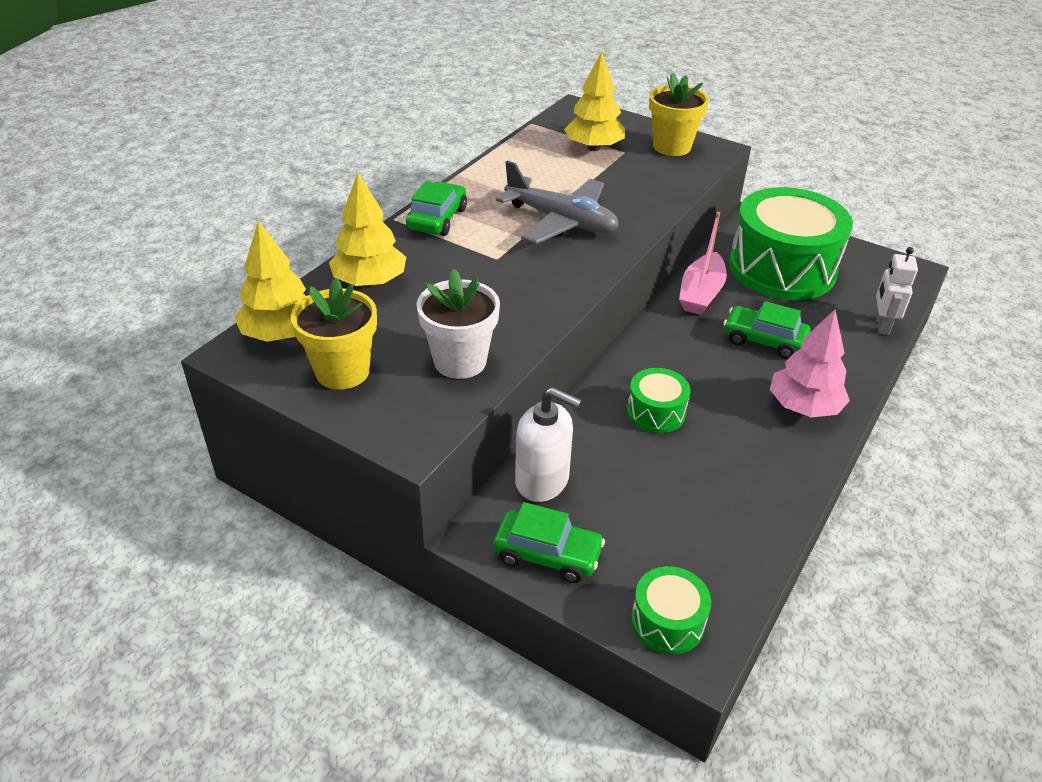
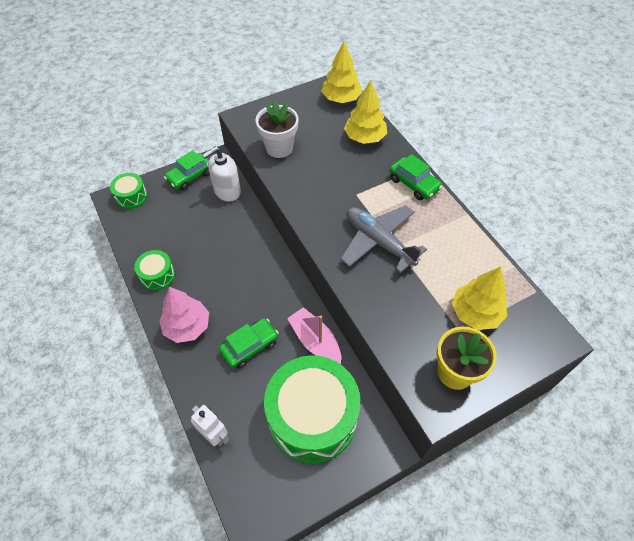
camera: 120 degrees right, 15 degrees up
(342, 371) = (300, 110): yellow flower pot -> none
(561, 221) = (378, 242): grey plane -> grey plane turned 75 degrees clockwise
(656, 412) = (234, 255): green drum -> green drum (157, 275)

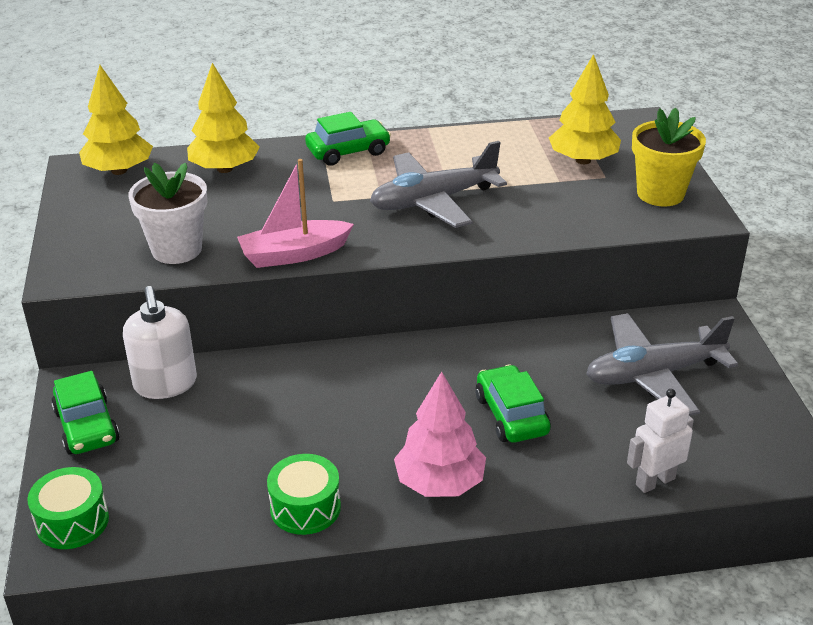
camera: 70 degrees left, 20 degrees down
(312, 417) = (653, 375): green drum -> grey plane
(315, 341) = (531, 346): pink boat -> pink boat (294, 254)

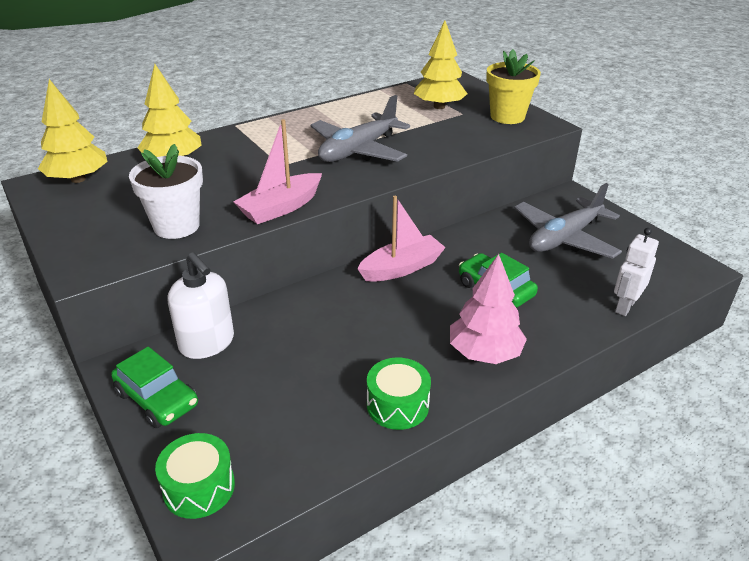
camera: 25 degrees left, 0 degrees up
(348, 151) = (265, 131): green car -> none
(423, 358) = (401, 268): none -> pink boat

